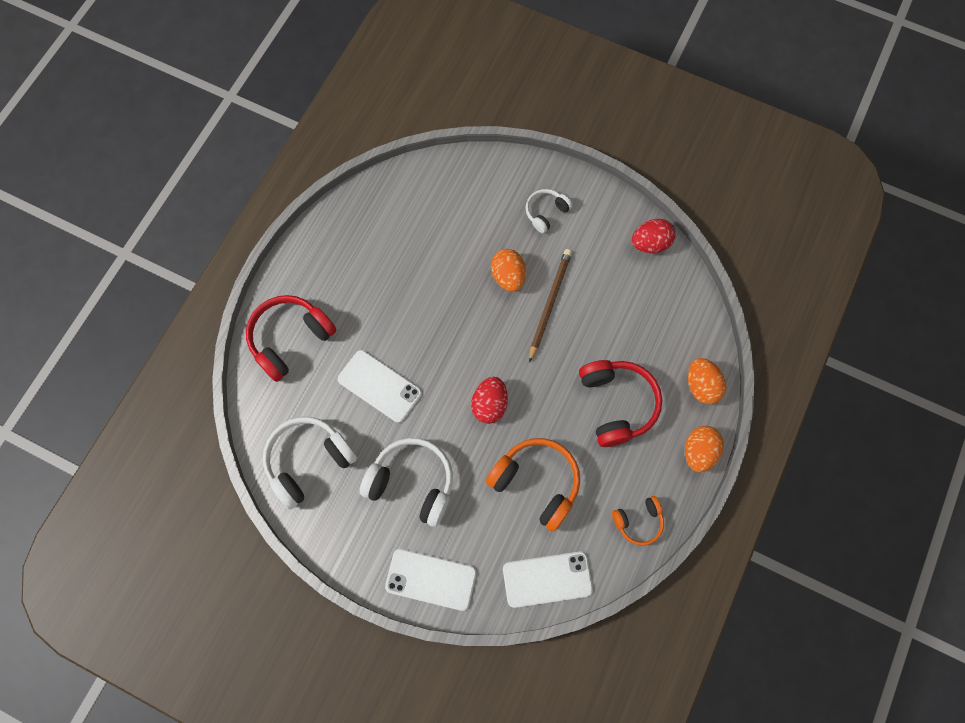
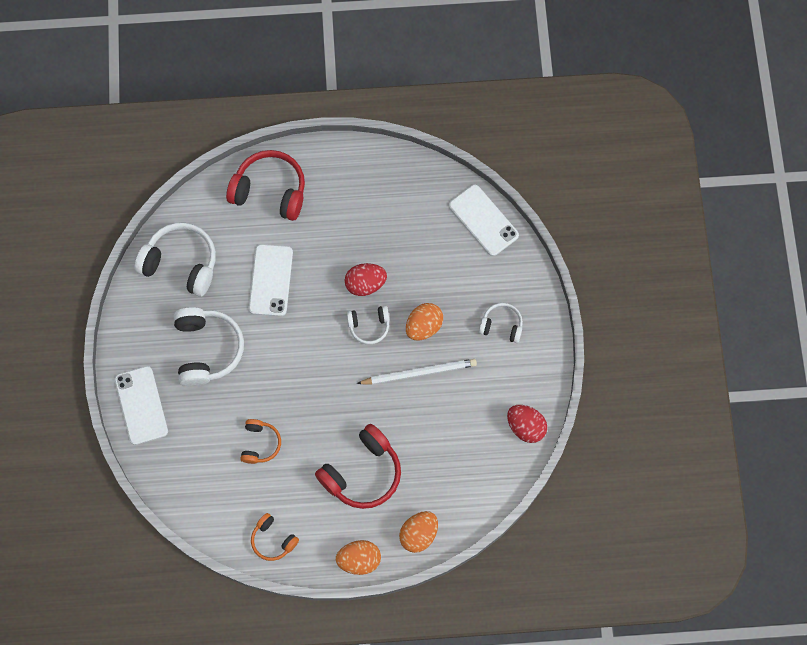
camera: 60 degrees right, 0 degrees up
(479, 323) = (369, 326): none -> white headphones
(489, 405) = (304, 372): red egg -> red egg (365, 284)
(536, 483) = (260, 444): orange headphones -> orange headphones, size x0.56
(547, 579) = (188, 492): white phone -> white phone (483, 220)
(549, 304) = (419, 373): brown pencil -> white pencil

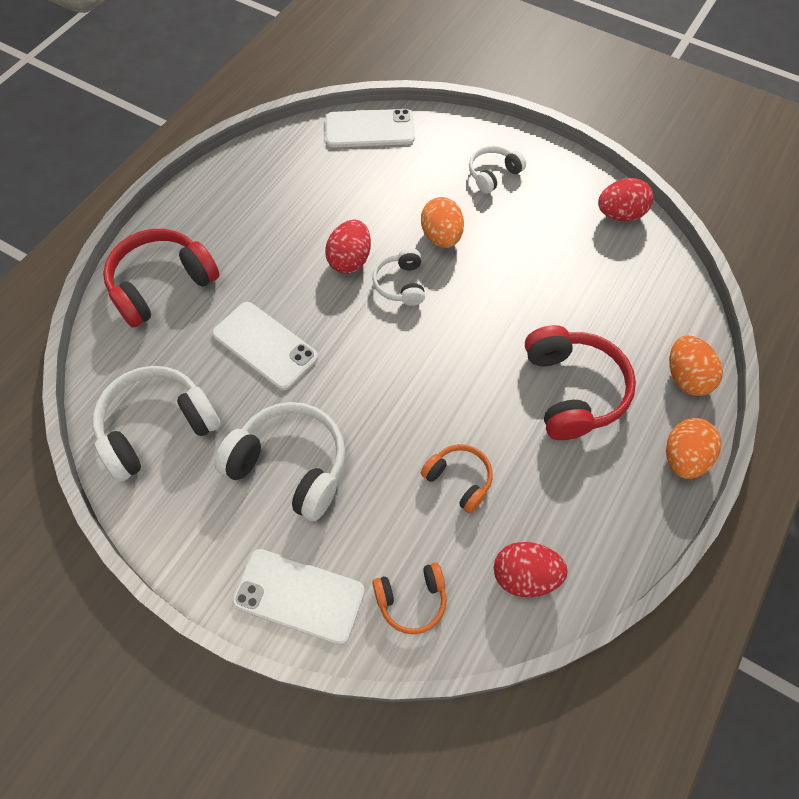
camera: 55 degrees left, 10 degrees down
(227, 512) = (525, 576): none -> red egg
(273, 540) = (599, 542): orange headphones -> orange headphones (411, 600)
(369, 326) = (400, 284): white headphones -> white headphones turned 150 degrees clockwise
(419, 373) = (491, 269): white pencil -> none

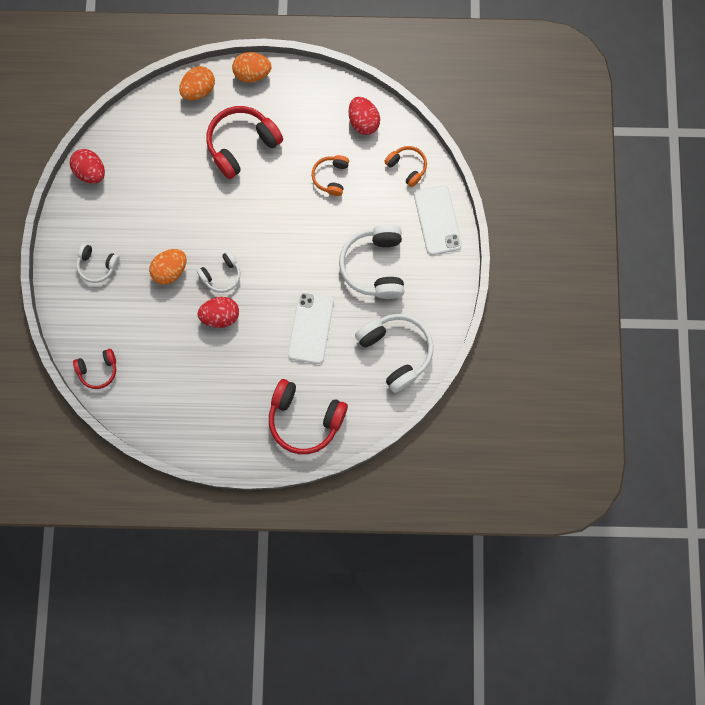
camera: 120 degrees left, 15 degrees up
(157, 427) = (396, 352): white headphones -> white headphones turned 150 degrees counterclockwise
(369, 129) = (98, 370): white phone -> red headphones

